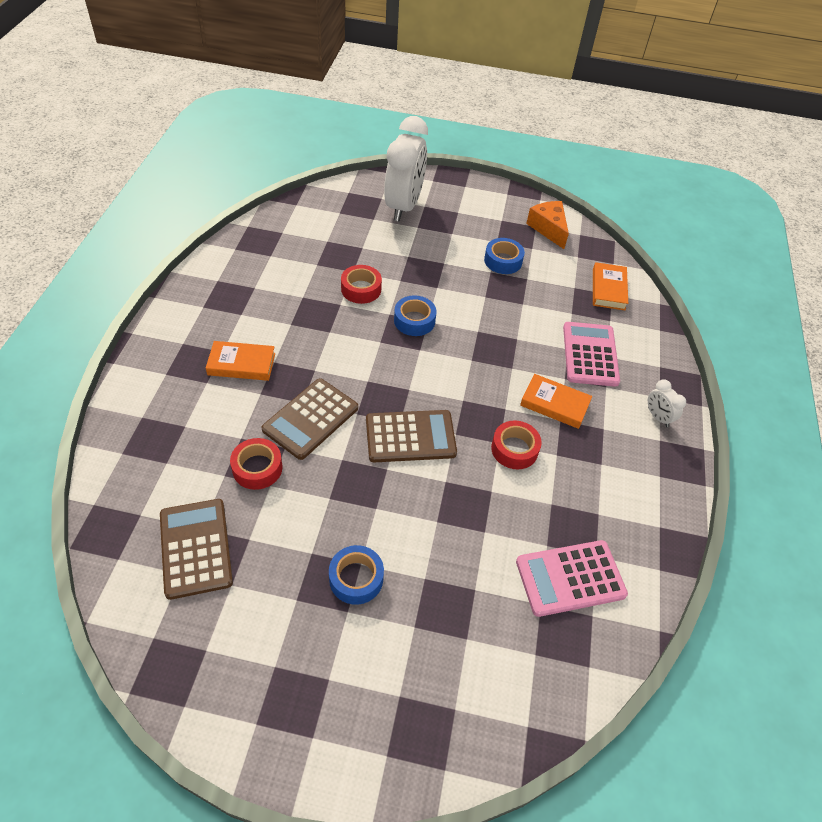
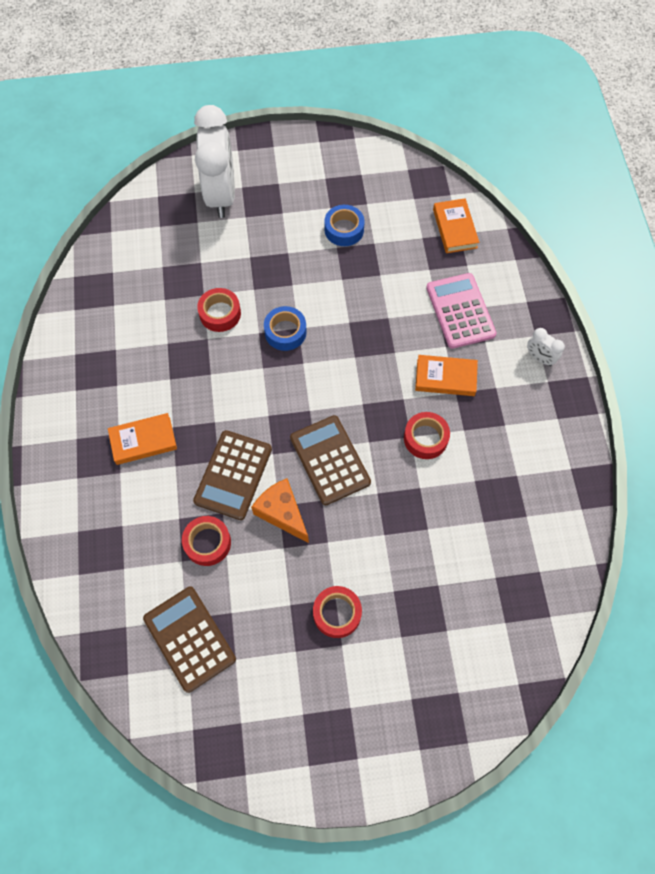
camera: 15 degrees left, 15 degrees up
(356, 578) = (337, 613): blue tape -> red tape
(410, 437) = (330, 460): brown calculator -> brown calculator turned 90 degrees counterclockwise
(548, 229) = (375, 173): orange cheese -> orange cheese (282, 513)
(570, 578) = (512, 545): pink calculator -> none

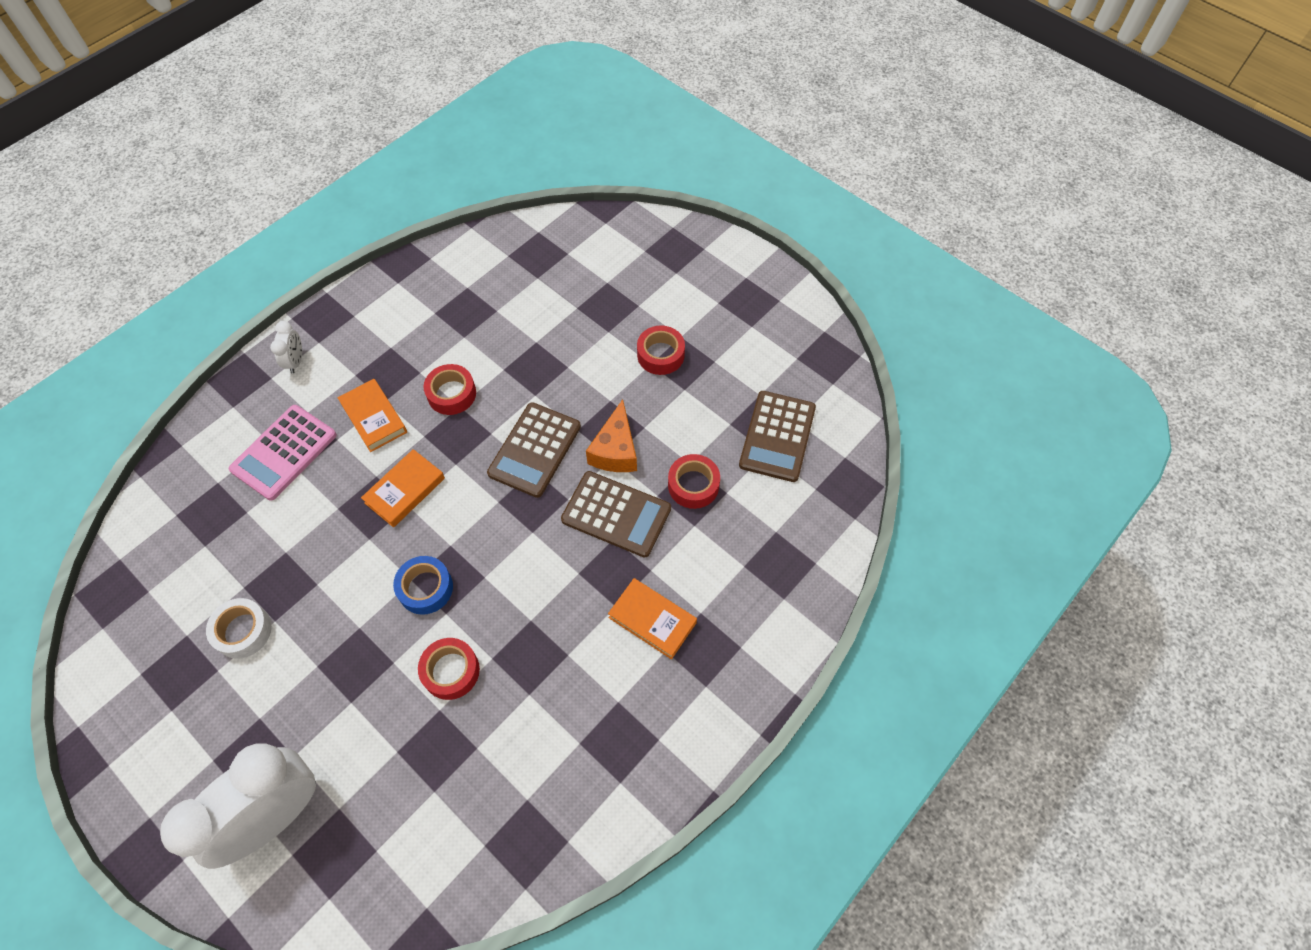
camera: 130 degrees left, 5 degrees down
(233, 475) = (616, 514): brown calculator -> brown calculator turned 45 degrees clockwise
(344, 229) = (243, 631): blue tape -> white tape
(454, 228) = (171, 523): orange book -> orange book (405, 490)

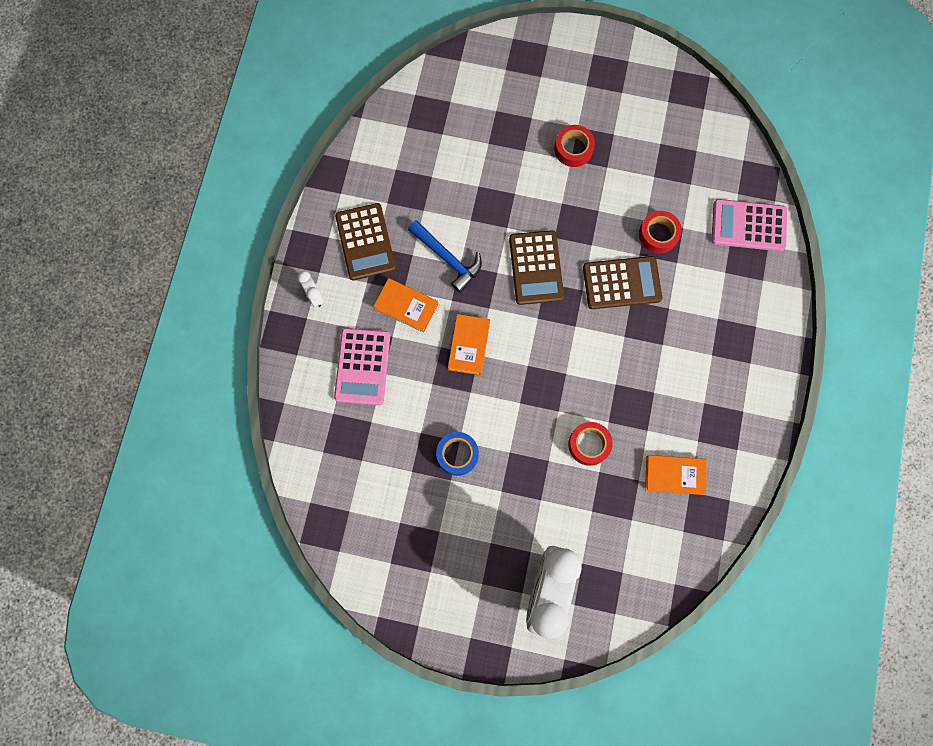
camera: 30 degrees left, 15 degrees up
(243, 631) = (435, 498): white tape -> none
(425, 588) = (533, 402): blue tape -> blue tape (457, 454)
(451, 394) = (448, 258): red tape -> blue hammer
(615, 450) = (590, 238): orange cheese -> none
(652, 620) = (691, 340): orange book -> orange book (674, 475)
(777, 436) = (691, 169): brown calculator -> brown calculator (365, 242)
(805, 529) = (748, 225): none -> pink calculator

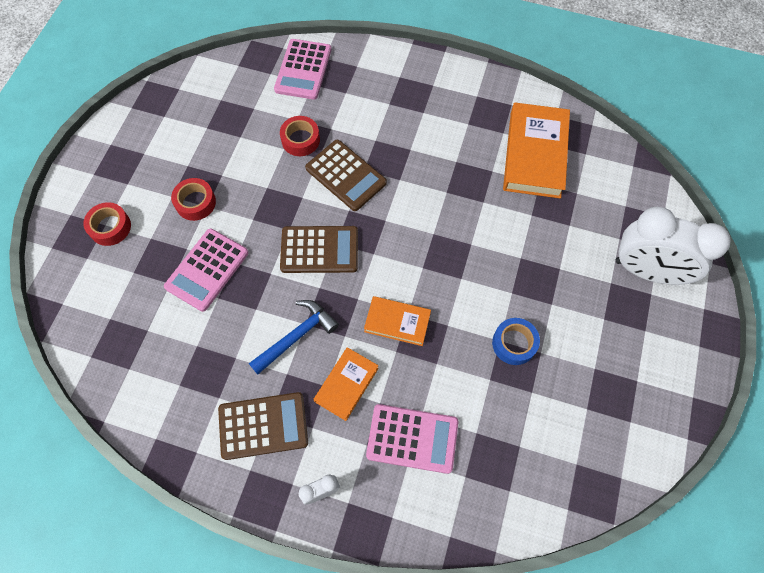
camera: 85 degrees left, 10 degrees down
(505, 172) = (207, 269): none -> pink calculator
(589, 444) = (505, 220): red tape -> red tape (110, 227)
(621, 283) = (345, 175): brown calculator -> brown calculator turned 135 degrees clockwise
(674, 475) = (534, 154): orange book -> orange book, size x1.76

